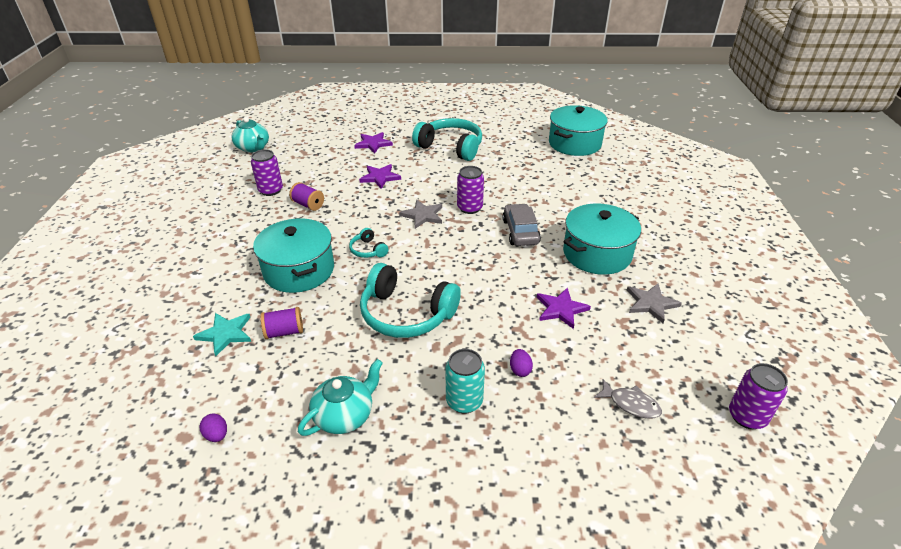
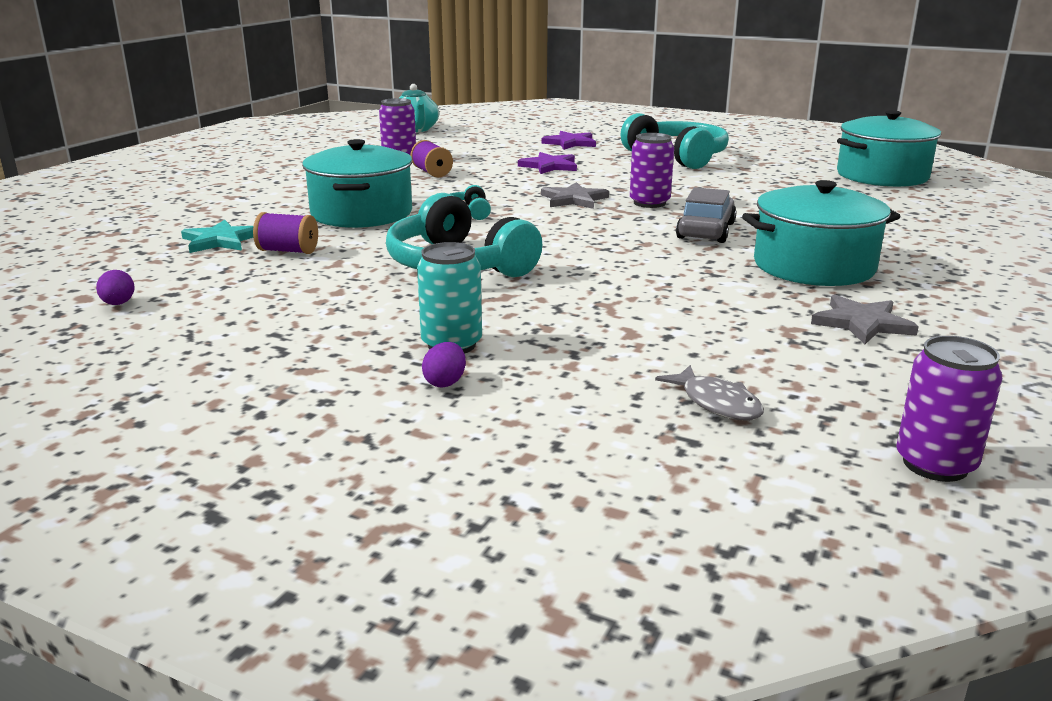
camera: 25 degrees right, 15 degrees down
(345, 415) = (280, 322): turquoise teapot -> none
(520, 370) = (566, 337): purple egg -> purple egg (445, 382)
(561, 309) = (695, 301): purple star -> none

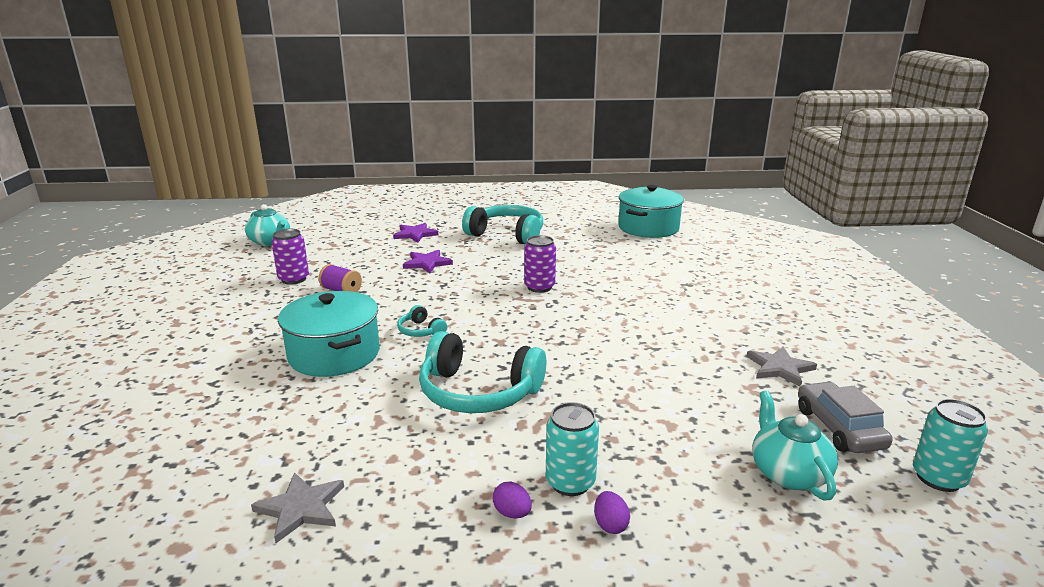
camera: 30 degrees left, 0 degrees up
(118, 304) = (227, 542): purple egg -> purple egg (512, 513)
(220, 240) = (238, 424): turquoise star -> none
(288, 251) = (319, 419): purple spool -> none
(573, 199) = (484, 296): grey star -> grey star (301, 508)
(705, 231) = (604, 306): grey car -> grey car (838, 428)
(717, 403) = (788, 473): grey fish -> turquoise teapot
(814, 266) = (701, 323): turquoise pot -> none
(935, 464) = (938, 478): purple can -> turquoise can

